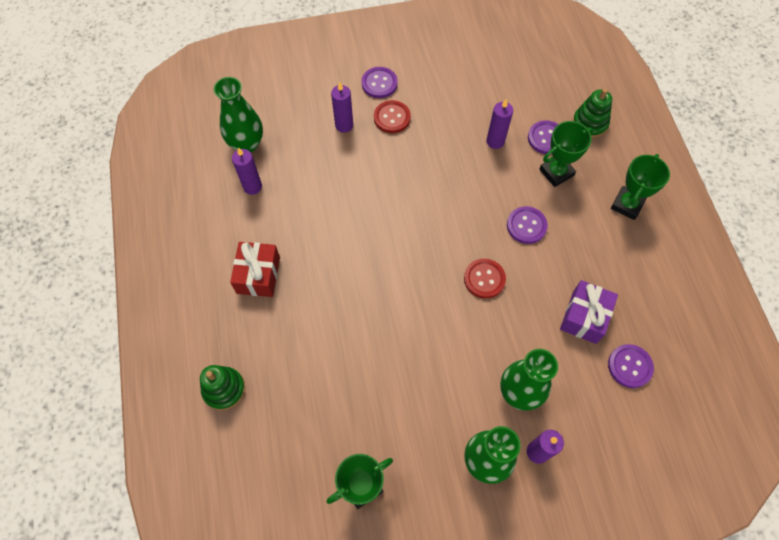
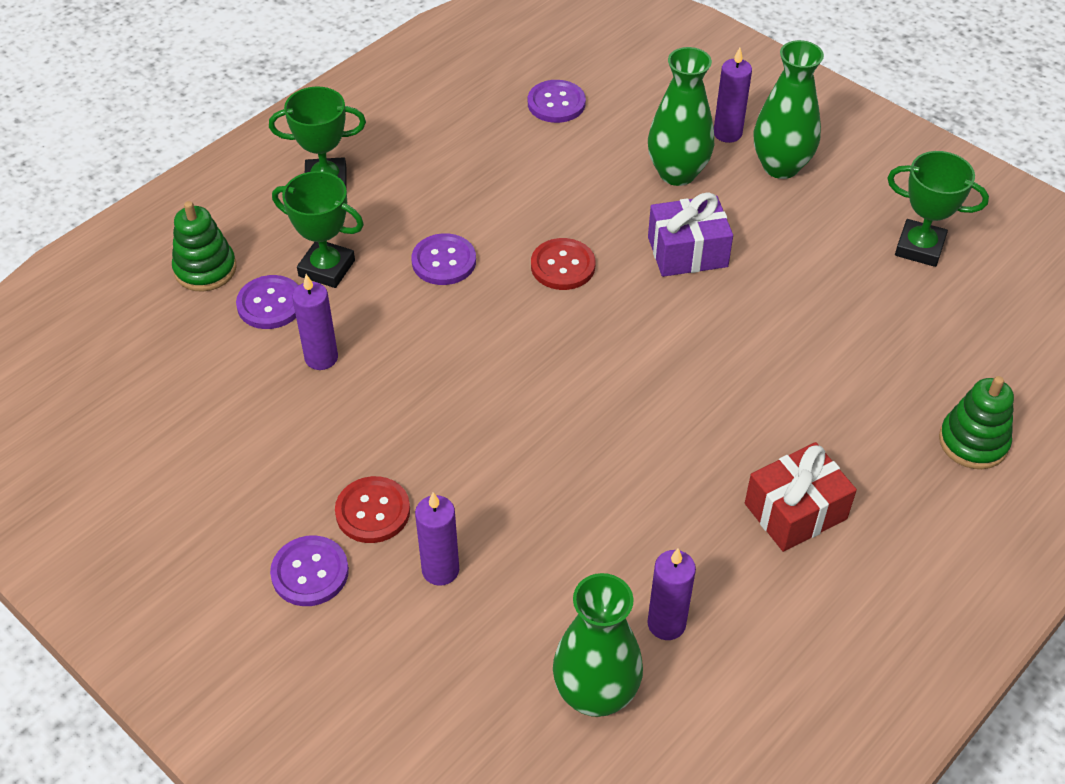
camera: 125 degrees left, 15 degrees down
(584, 317) = (529, 159): purple gift -> purple gift (687, 252)

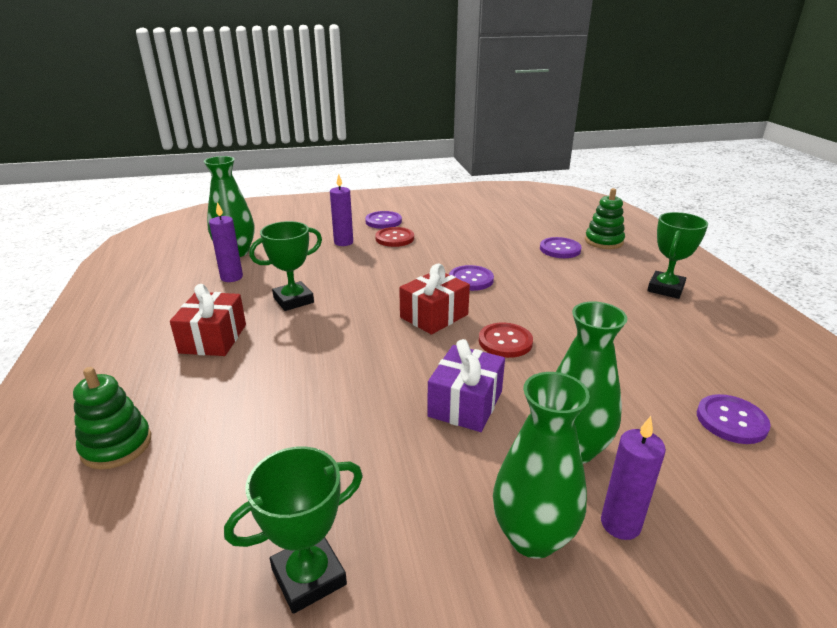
camera: 125 degrees right, 20 degrees down
(321, 358) = (505, 251): purple candle -> none
(327, 268) = (576, 269): green trophy -> green trophy (293, 300)
(444, 261) = (551, 302): purple button -> purple button (471, 279)
(564, 344) = (434, 316): none -> red gift

